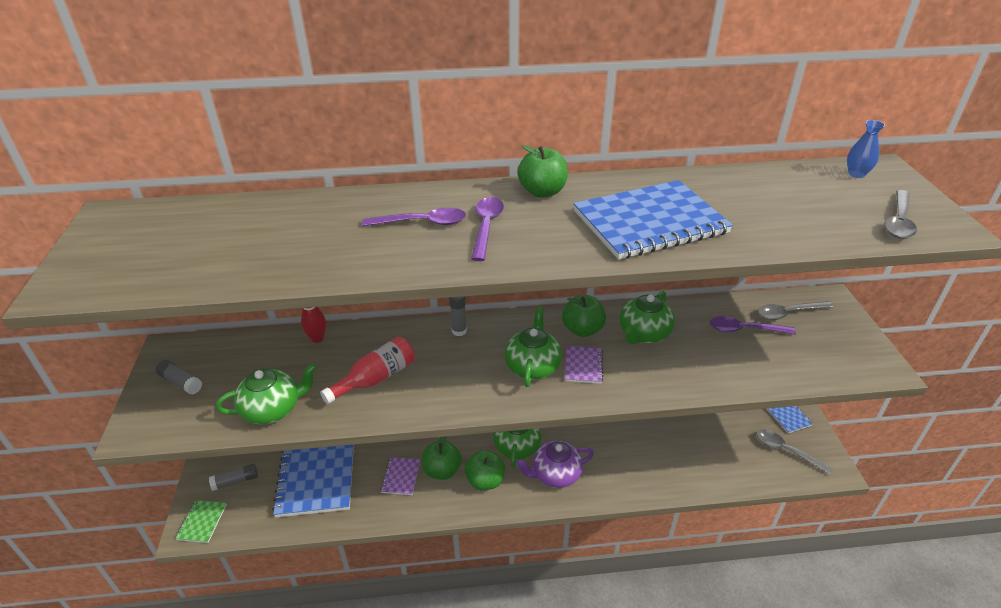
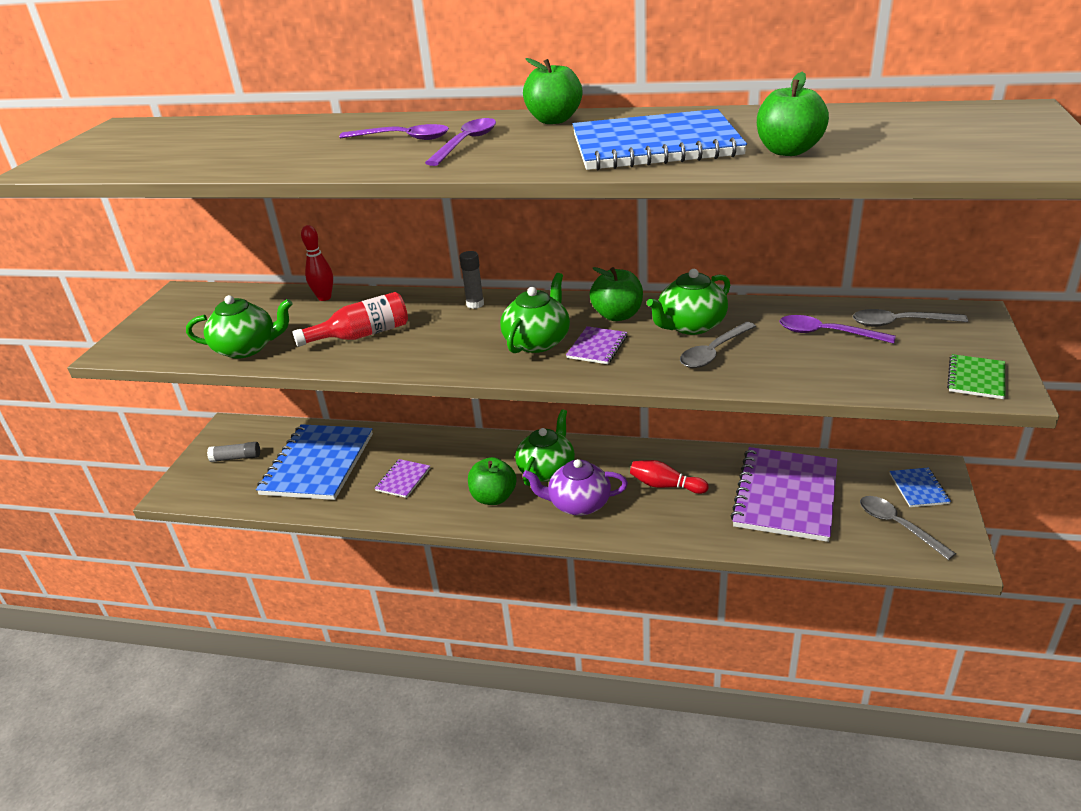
camera: 20 degrees right, 5 degrees down
(181, 382) = (176, 319): grey glue stick -> none
(202, 522) = (189, 487): green notebook -> green notebook (976, 378)
(442, 470) = (450, 481): green apple -> green apple (788, 151)
(614, 444) = (665, 485): none -> red bowling pin
(702, 438) = (786, 496): none -> purple notebook
(856, 174) = (974, 114): blue vase -> none
(899, 221) = (989, 154): grey spoon -> grey spoon (714, 352)

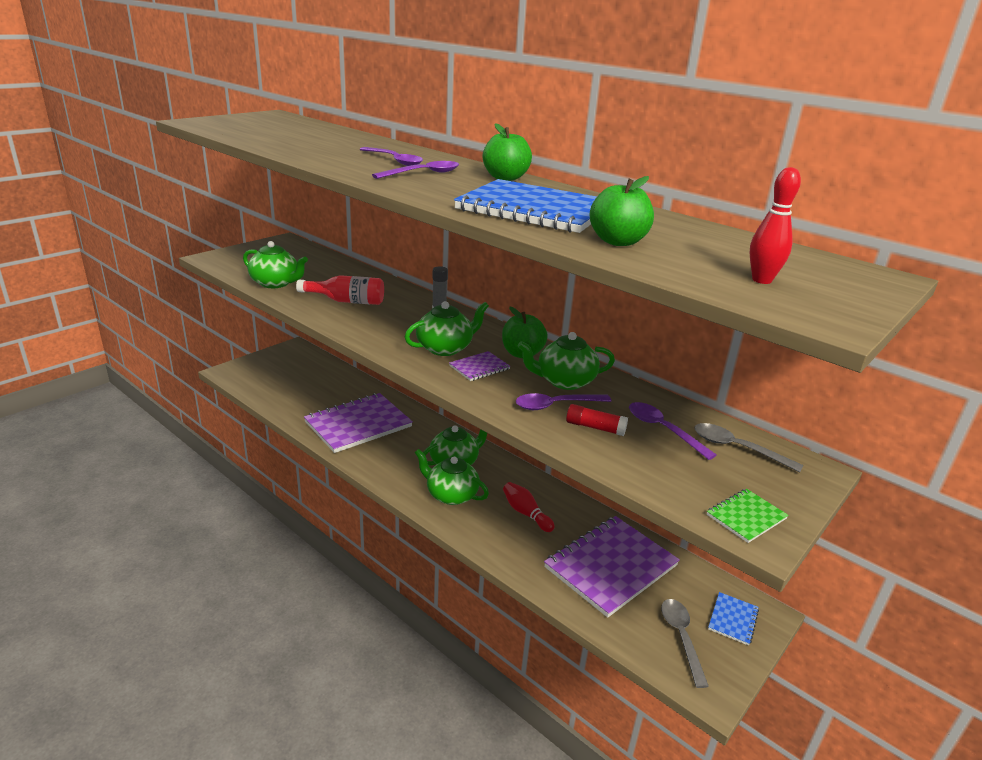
camera: 25 degrees right, 5 degrees down
(236, 458) = (280, 367): grey glue stick -> none
(318, 464) = (320, 391): blue notebook -> none
(324, 297) = (356, 272): red bowling pin -> red bowling pin (761, 280)
(403, 479) = (358, 424): purple notebook -> purple notebook, size x2.26
(493, 497) = (401, 463): green apple -> none
(578, 504) = (451, 495): purple teapot -> green teapot
(714, 352) = (556, 405): grey spoon -> purple spoon
(772, 357) = (595, 427): none -> red glue stick

